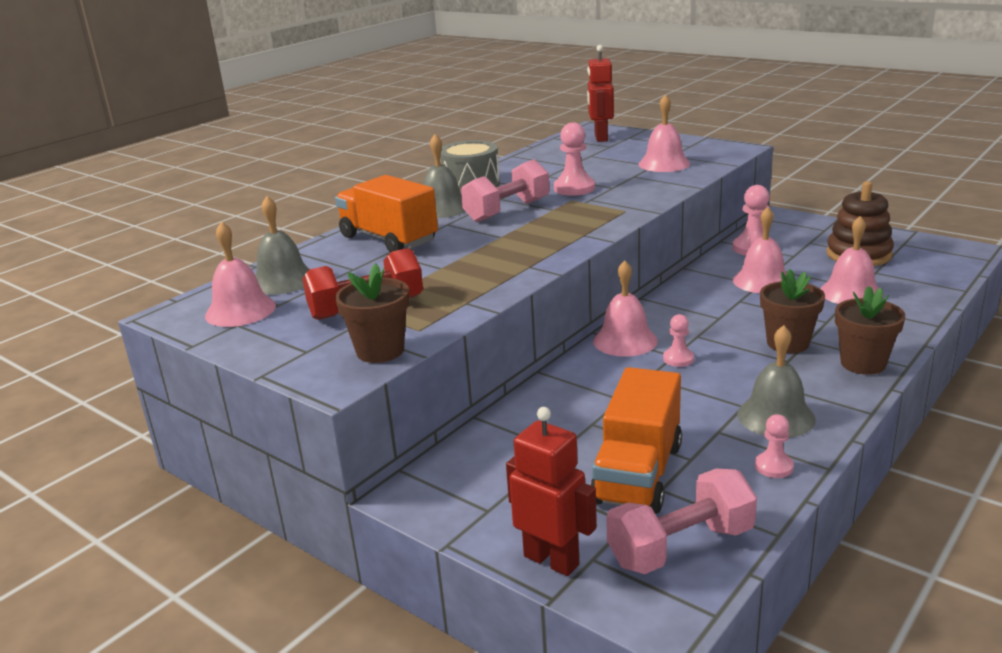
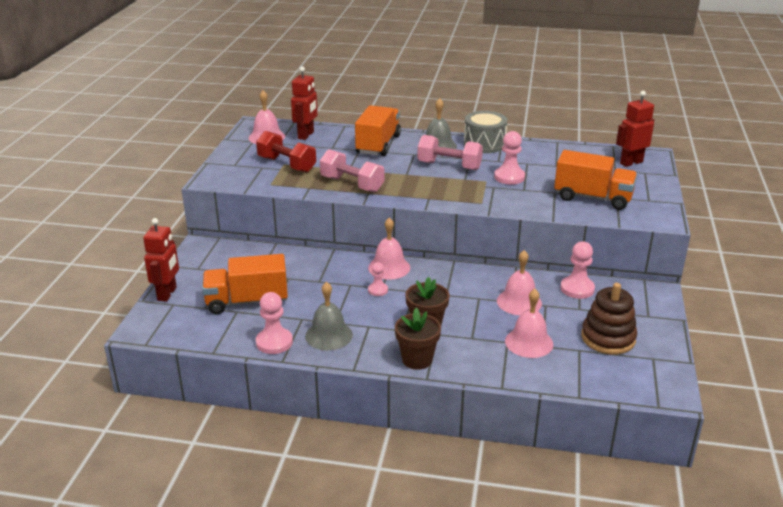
camera: 60 degrees right, 5 degrees up
(282, 280) = (306, 135): grey bell -> red robot
(380, 351) = (243, 181): brown flower pot -> none
(664, 164) = (593, 198): pink bell -> orange truck
(681, 546) = (191, 326): pink dumbbell -> pink dumbbell (352, 184)
(773, 466) = (274, 342): pink pawn -> pink pawn, size x1.68

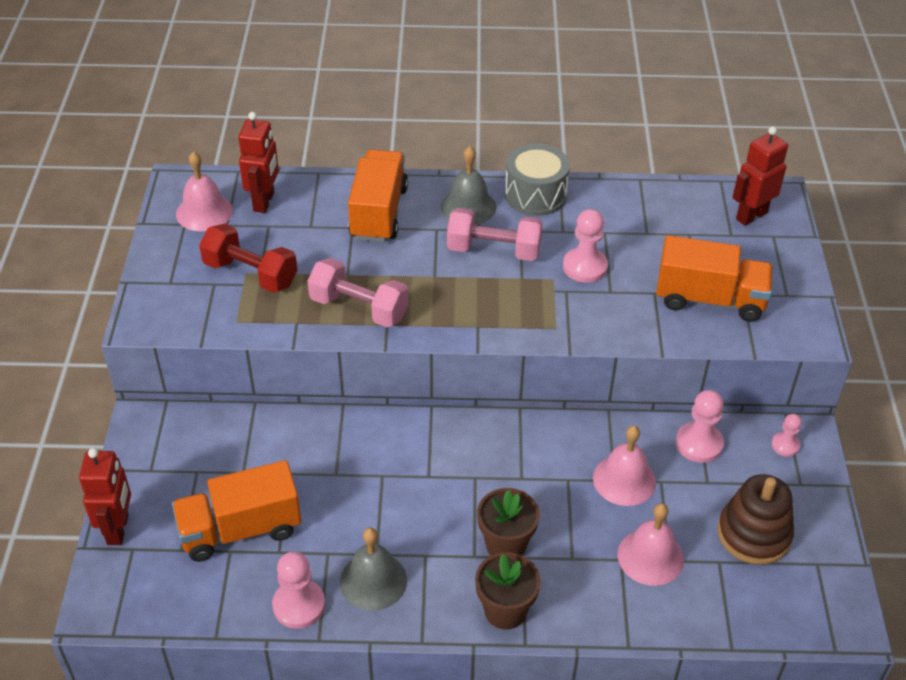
camera: 10 degrees left, 15 degrees up
(378, 290) = (424, 482): pink pawn -> pink pawn (785, 445)
(389, 267) = (430, 433): pink bell -> none

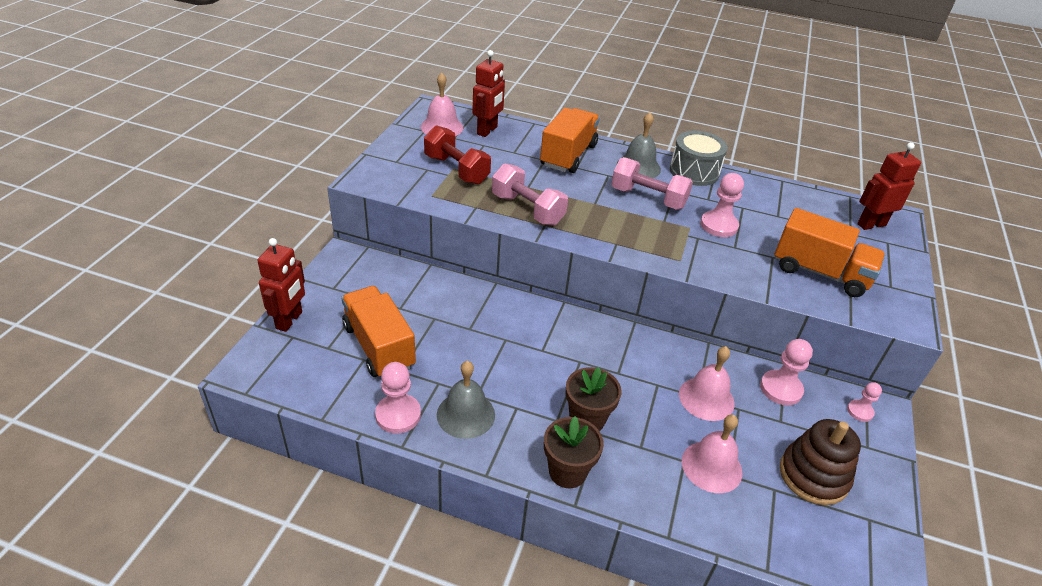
camera: 15 degrees right, 5 degrees down
(240, 529) = (379, 346): orange truck -> orange truck turned 60 degrees clockwise

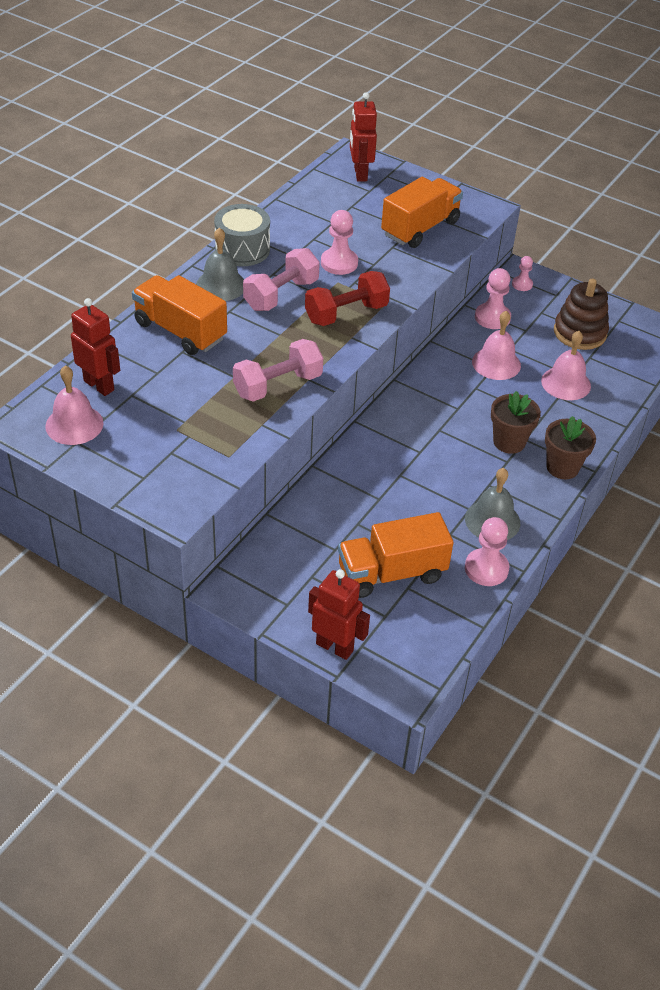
camera: 75 degrees left, 5 degrees up
(456, 170) = (181, 427): red dumbbell -> red dumbbell (346, 313)

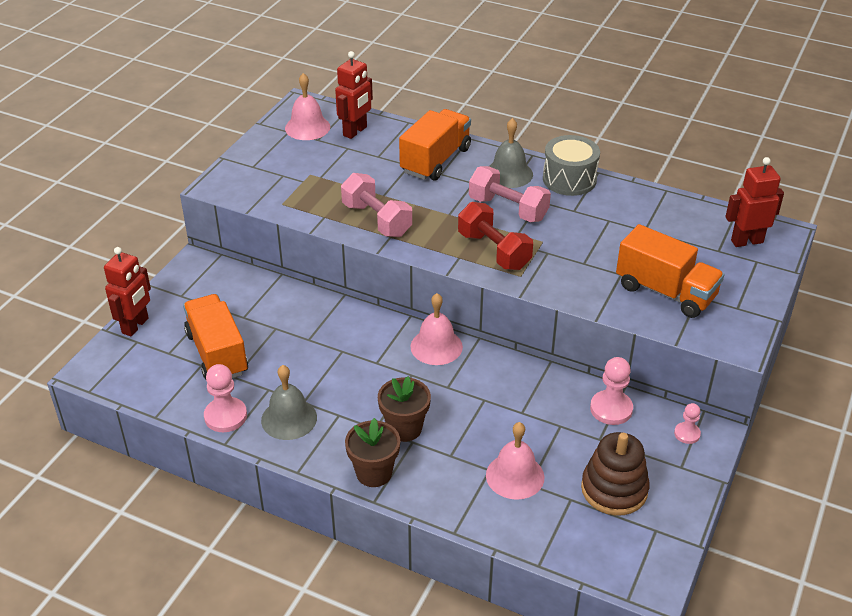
camera: 85 degrees right, 5 degrees down
(339, 263) = (575, 240): pink pawn -> none
(496, 363) = (530, 414): pink bell -> pink bell (436, 346)

